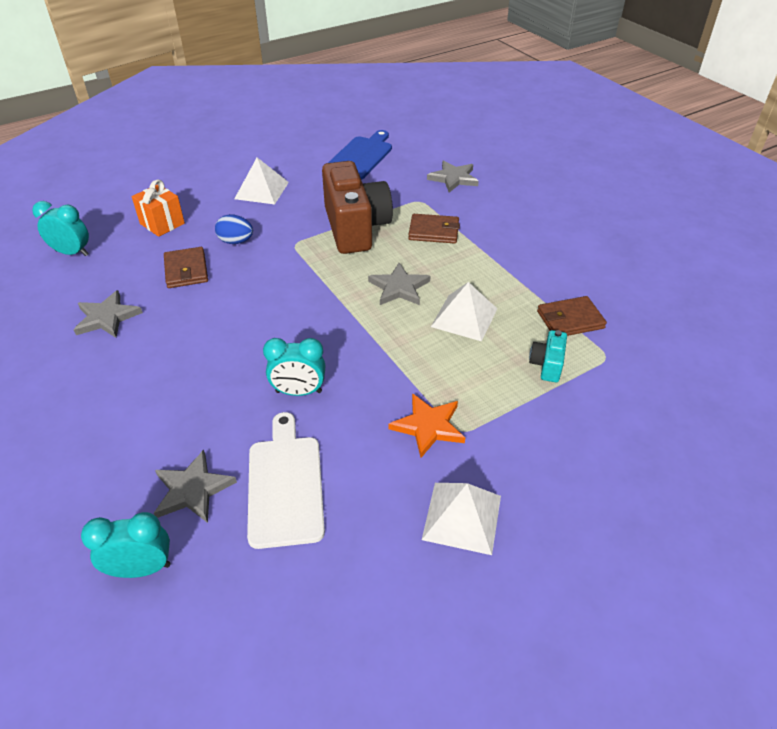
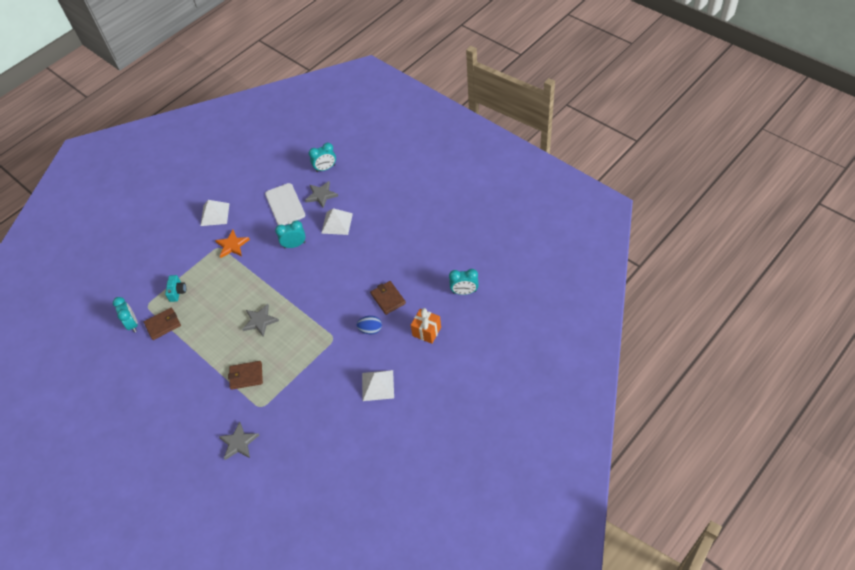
camera: 170 degrees right, 10 degrees up
(107, 317) = (410, 256): grey star -> none
(355, 228) = (298, 364): brown camera -> none
(360, 157) = (317, 451): blue cutting board -> none
(464, 317) = (221, 310): white pyramid -> white pyramid (337, 223)
(628, 333) = (132, 324): none -> turquoise clock

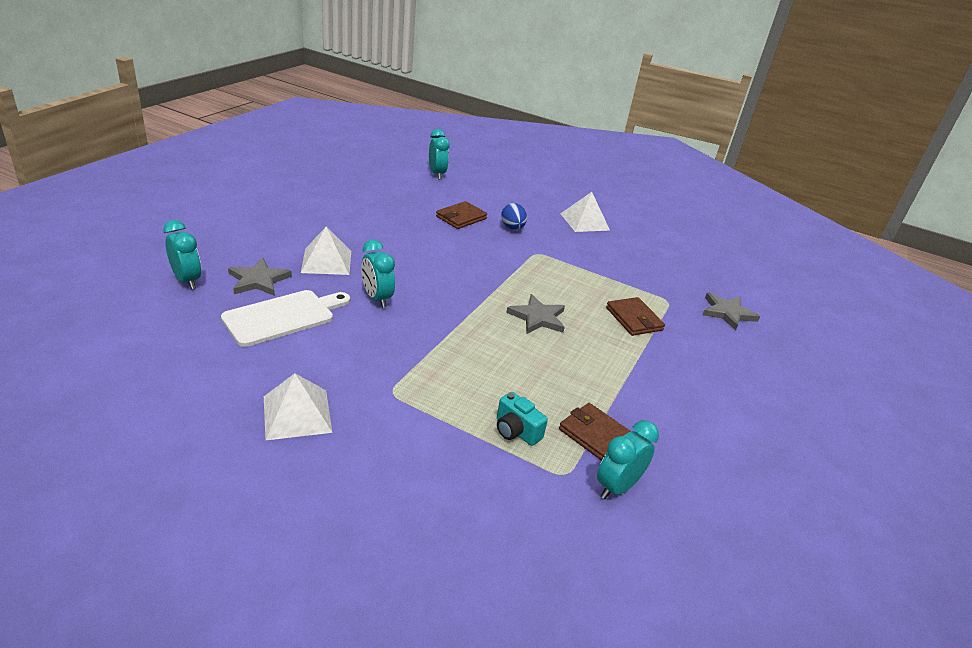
camera: 115 degrees left, 20 degrees down
(177, 292) = (516, 431): turquoise camera -> turquoise camera turned 120 degrees counterclockwise
(232, 245) = (385, 372): orange star -> none
(426, 331) = (500, 195): orange gift -> none

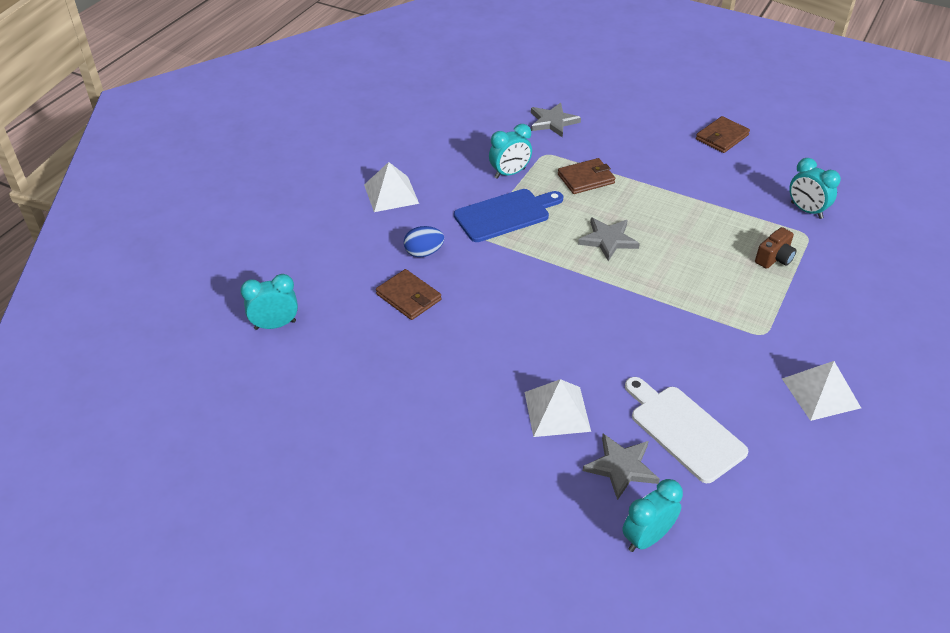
camera: 85 degrees left, 10 degrees up
(377, 298) = (620, 358): turquoise clock -> turquoise clock (510, 173)
(516, 431) = (774, 258): turquoise camera -> brown camera
(567, 268) = (505, 214): none -> blue cutting board
(596, 436) = (758, 216): brown wallet -> brown wallet (722, 137)

